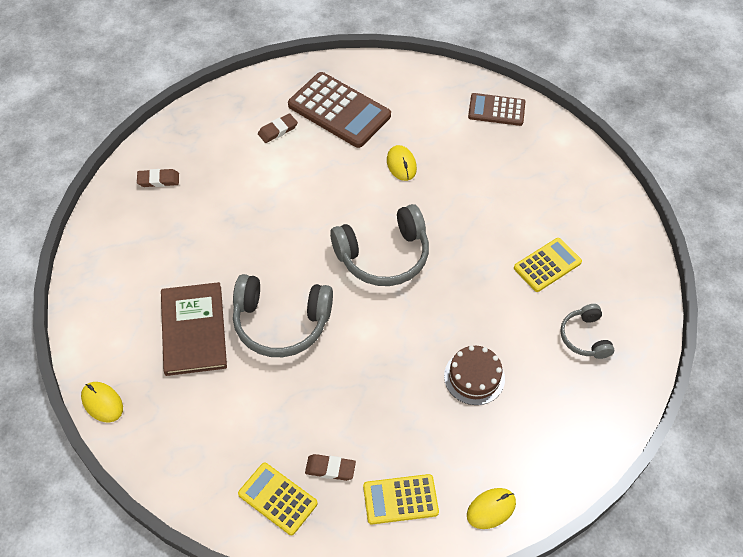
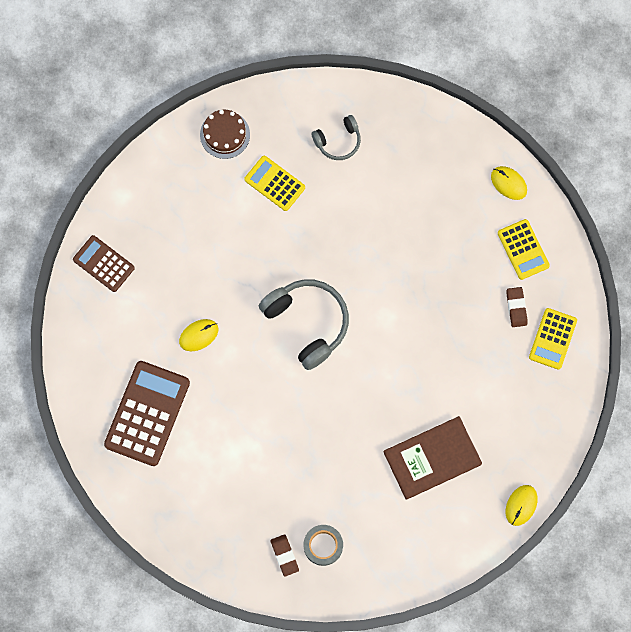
camera: 105 degrees left, 20 degrees up
(152, 212) = (323, 545): none -> grey tape
(277, 130) = (190, 464): brown eraser -> none
(281, 323) = (402, 388): grey headphones -> none
(474, 377) = (403, 219): brown cake -> brown cake (225, 134)
(496, 110) = (103, 264): brown calculator -> brown calculator turned 135 degrees clockwise

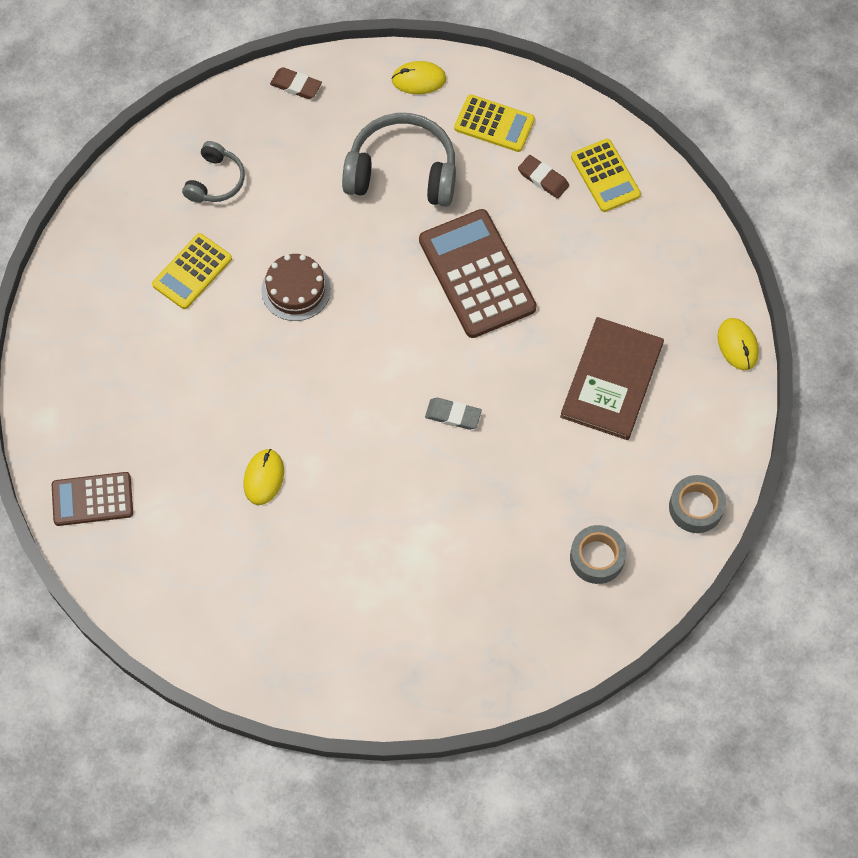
camera: 45 degrees left, 10 degrees down
(147, 413) = (289, 600): brown calculator -> brown calculator (476, 274)
(225, 134) = (94, 271): brown cake -> brown cake (296, 290)
(274, 183) = (192, 272): yellow calculator -> yellow calculator turned 45 degrees counterclockwise
(284, 555) = (570, 602): brown eraser -> brown eraser (296, 85)
(307, 322) = (360, 368): grey headphones -> grey headphones (402, 172)
(329, 396) = (453, 415): none -> grey eraser
(402, 570) = (695, 507): none -> grey tape

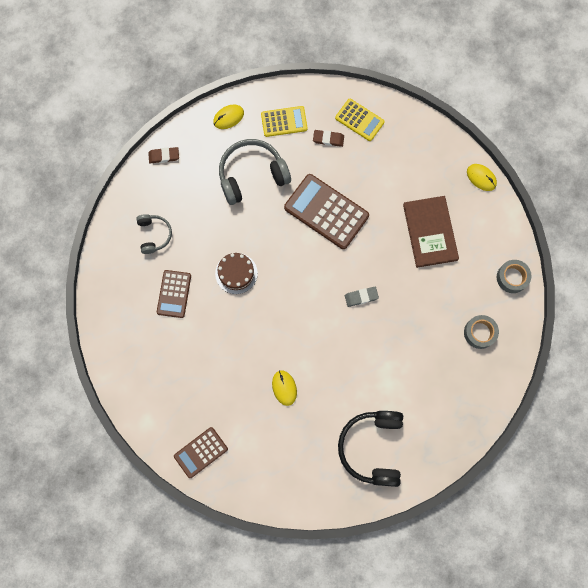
camera: 30 degrees left, 10 degrees up
(192, 272) = (174, 294): yellow calculator -> brown calculator
(336, 628) = (372, 447): none -> black headphones

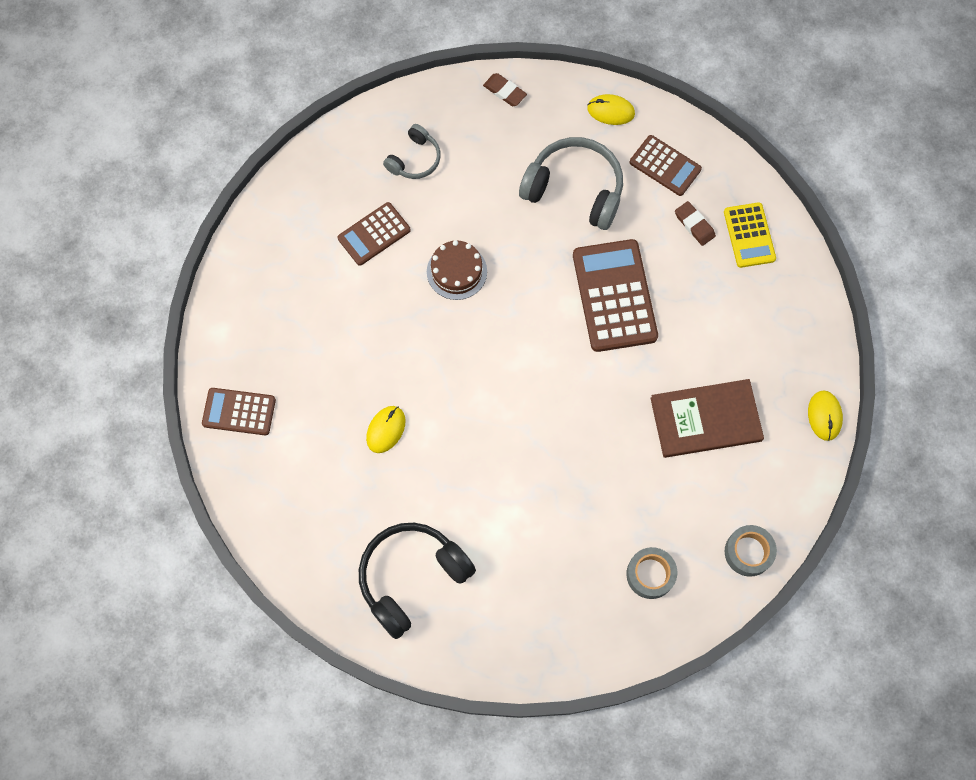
camera: 45 degrees right, 5 degrees down
(284, 121) = (665, 166): yellow calculator -> brown calculator
(361, 297) = (560, 416): grey eraser -> none
(430, 232) = (706, 419): brown book -> brown book turned 45 degrees clockwise

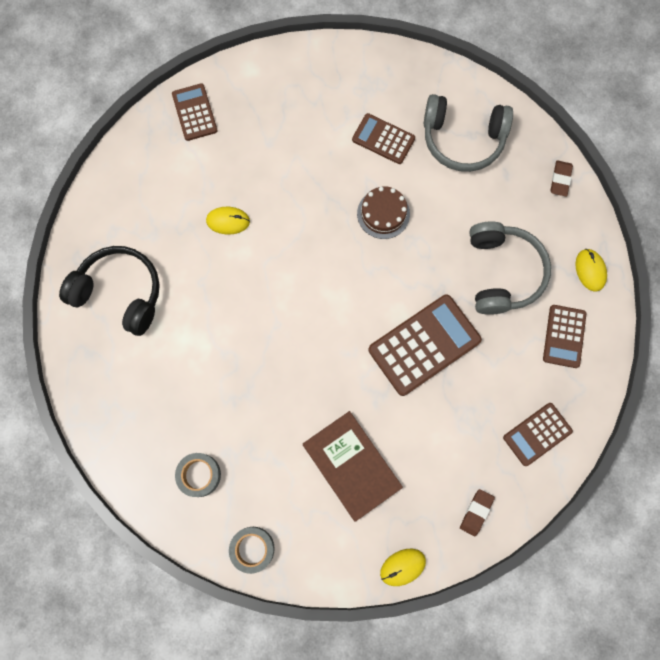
camera: 65 degrees right, 5 degrees up
(415, 159) = (462, 139): grey headphones -> grey headphones, size x1.79
(694, 225) = (522, 383): brown eraser -> brown eraser (476, 512)
(749, 235) = (537, 434): yellow calculator -> brown calculator

